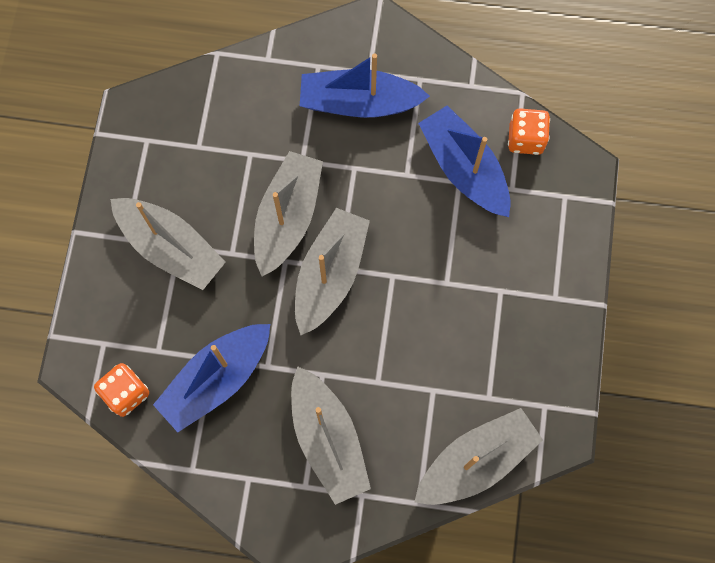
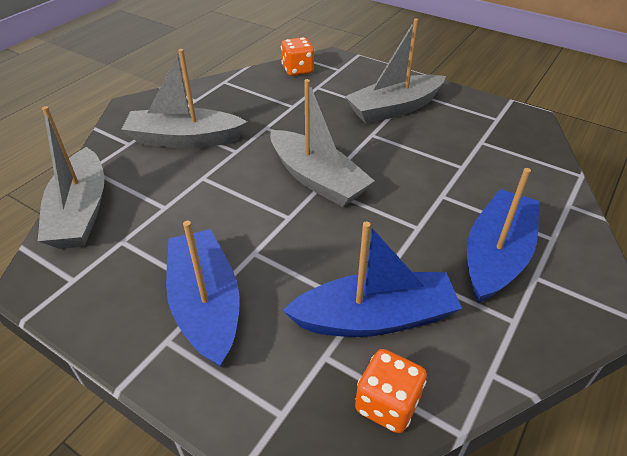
camera: 115 degrees right, 30 degrees down
(216, 379) = (276, 104): blue boat -> blue boat (206, 305)
(287, 217) = (387, 171): grey boat -> none

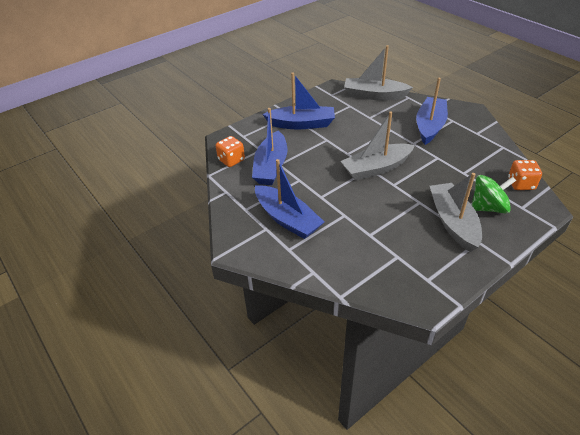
camera: 110 degrees right, 0 degrees up
(184, 139) = (429, 126): grey boat -> blue boat
(352, 88) = (488, 207): none -> green spinning top

